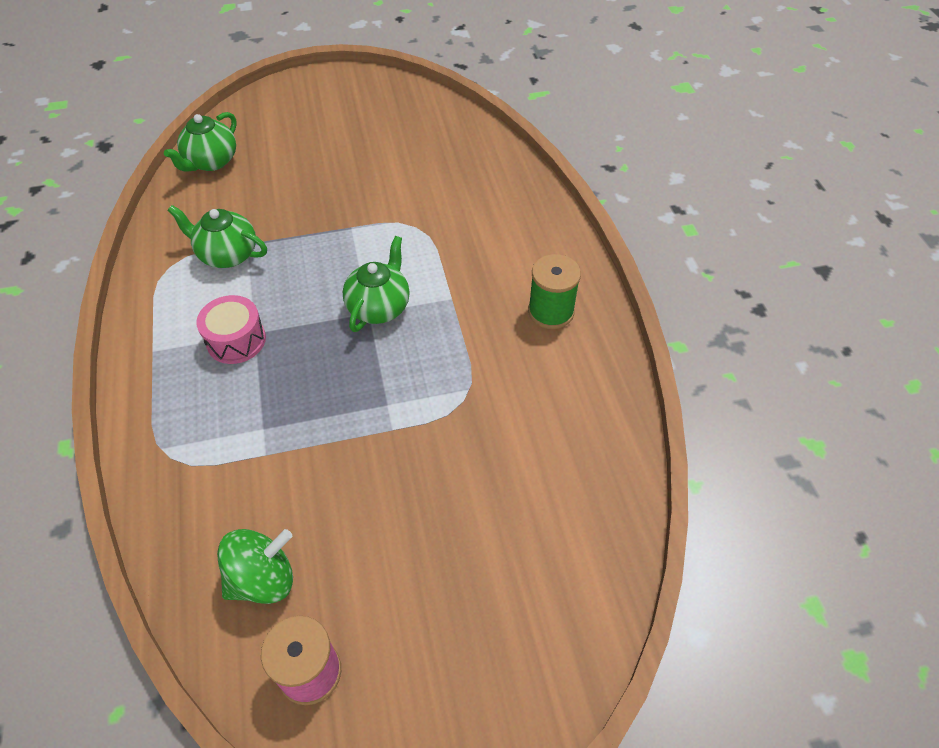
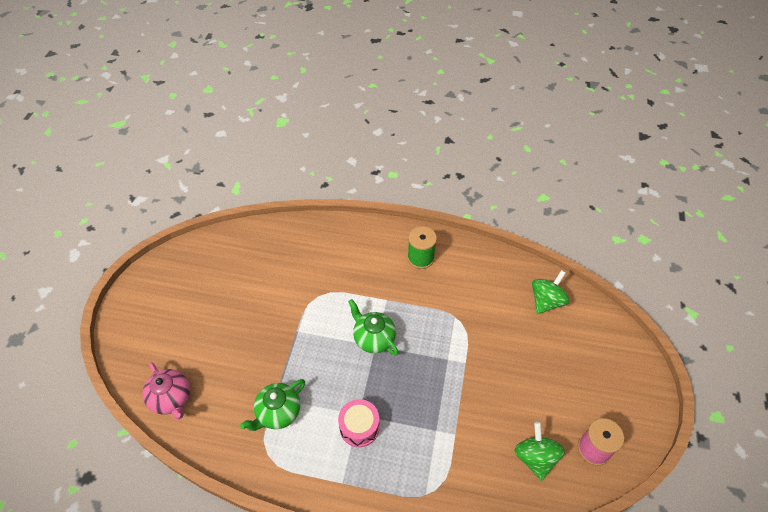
camera: 65 degrees left, 0 degrees up
(211, 162) = (171, 399): green teapot -> pink teapot
(575, 512) = (546, 301): none -> green spinning top

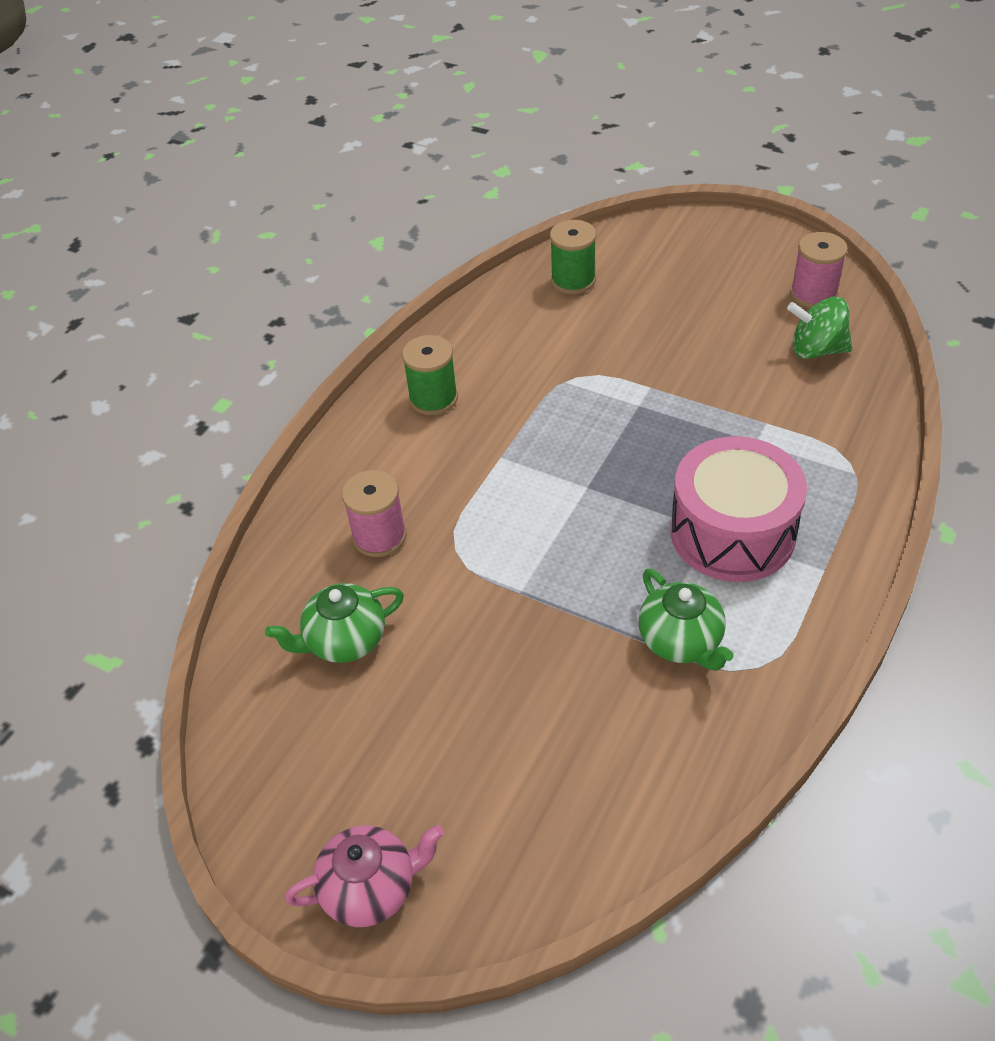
camera: 70 degrees left, 5 degrees down
(171, 399) = (610, 819): pink teapot -> pink teapot (371, 888)
(319, 262) = (379, 536): none -> pink spool
(359, 427) = (732, 532): pink drum -> pink drum, size x1.81
(373, 338) = (572, 487): green teapot -> green teapot (344, 641)
(546, 301) = (573, 281): green spinning top -> green spool

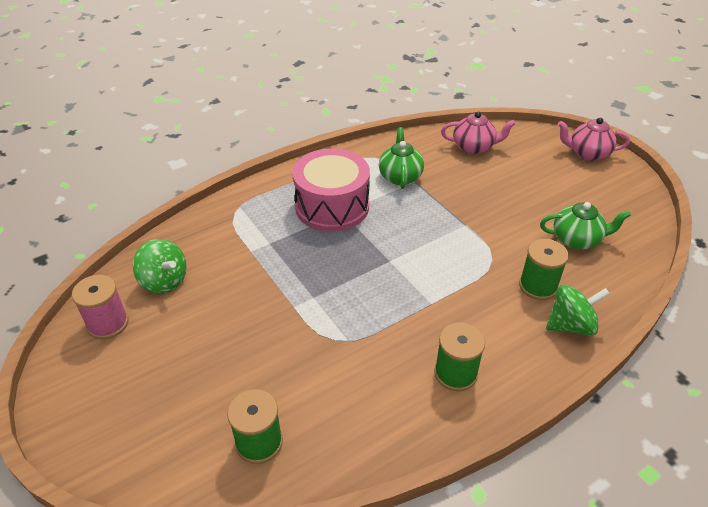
camera: 155 degrees left, 5 degrees down
(324, 502) = (571, 325): none -> green spinning top
(379, 536) = (538, 286): pink spool -> green spool
(602, 788) = (474, 147): none -> pink teapot

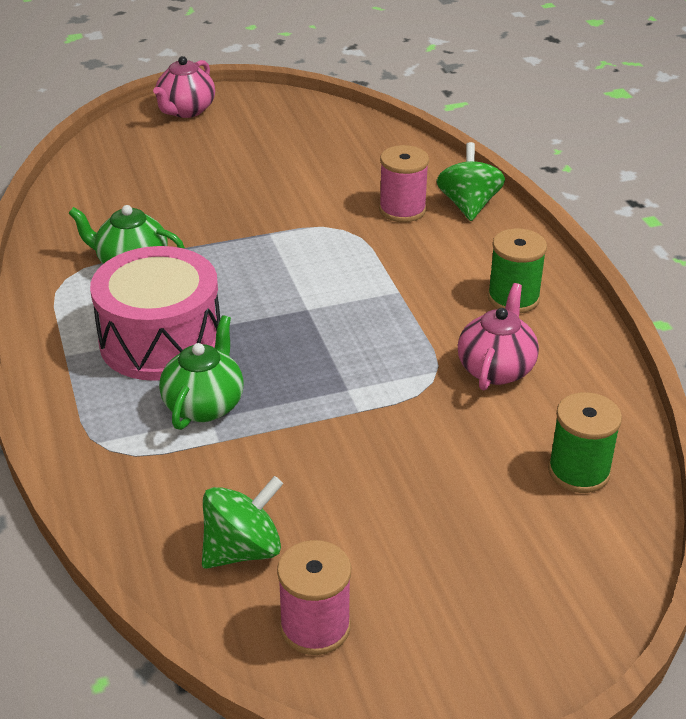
camera: 75 degrees left, 5 degrees down
(474, 147) = (109, 187): pink teapot -> pink teapot (496, 368)
(538, 286) = (402, 210): green spool -> pink spool
(577, 240) = (339, 163): green teapot -> green teapot (204, 405)

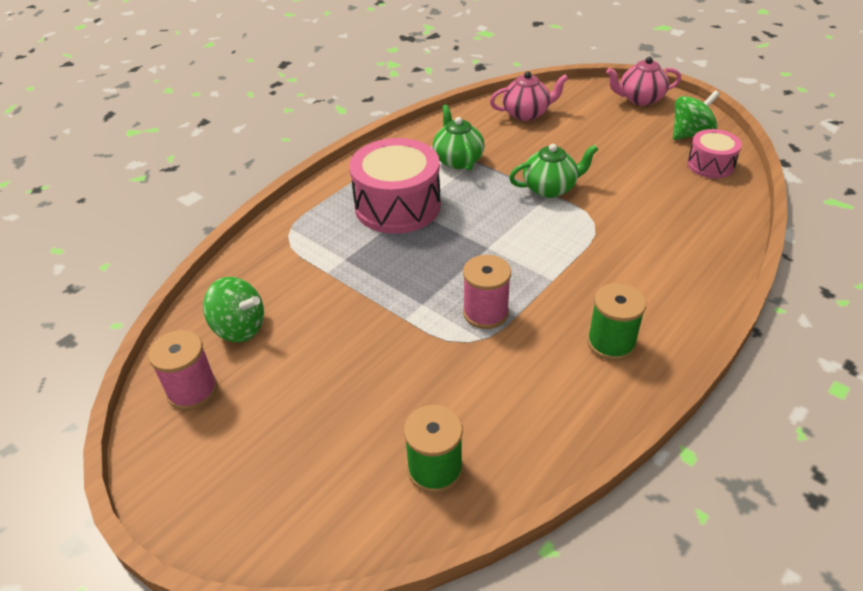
camera: 60 degrees right, 5 degrees up
(204, 405) = (354, 251): green teapot -> green teapot (550, 188)
(338, 130) = (710, 165): none -> pink drum
(402, 210) = (652, 238): pink spool -> pink spool (485, 313)
(468, 205) = (702, 267): green spinning top -> green spinning top (690, 134)
(496, 368) = (514, 369): pink teapot -> pink teapot (526, 113)

